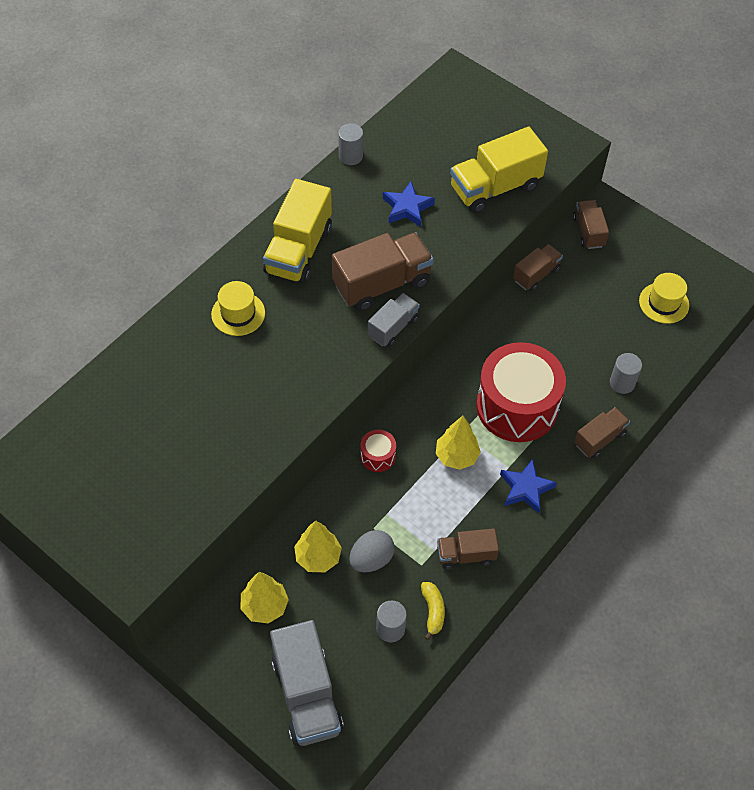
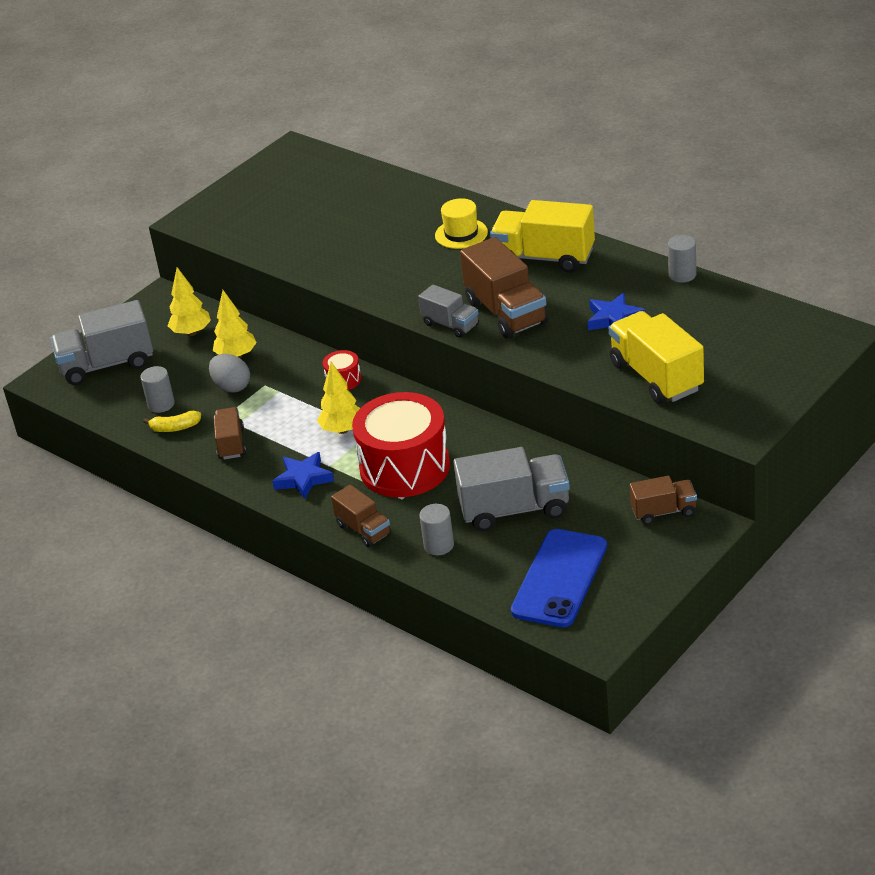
camera: 95 degrees right, 20 degrees down
(536, 275) = (589, 472): brown truck -> none
(579, 328) = (514, 509): none -> grey truck
(664, 303) = (559, 578): yellow hat -> blue phone

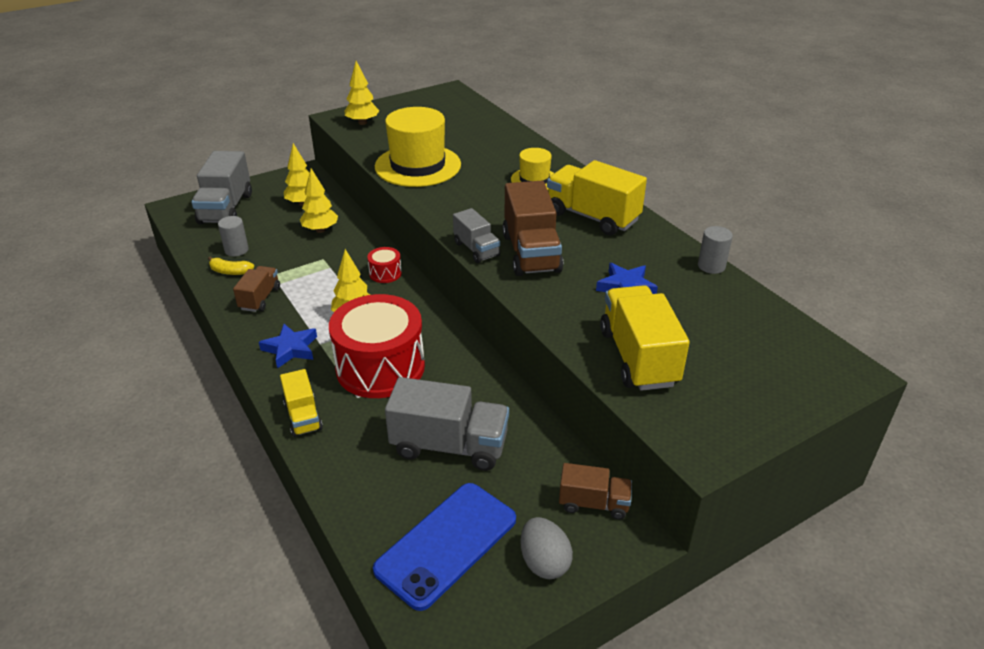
camera: 15 degrees right, 0 degrees up
(107, 364) = (226, 209): grey truck -> grey truck turned 90 degrees counterclockwise
(222, 219) = (362, 123): none -> yellow tree
(232, 387) = (298, 252): grey egg -> grey egg (544, 562)
(325, 253) = (418, 166): none -> yellow hat
(363, 530) = (303, 416): brown truck -> yellow truck
(439, 545) = (356, 458): grey cylinder -> none

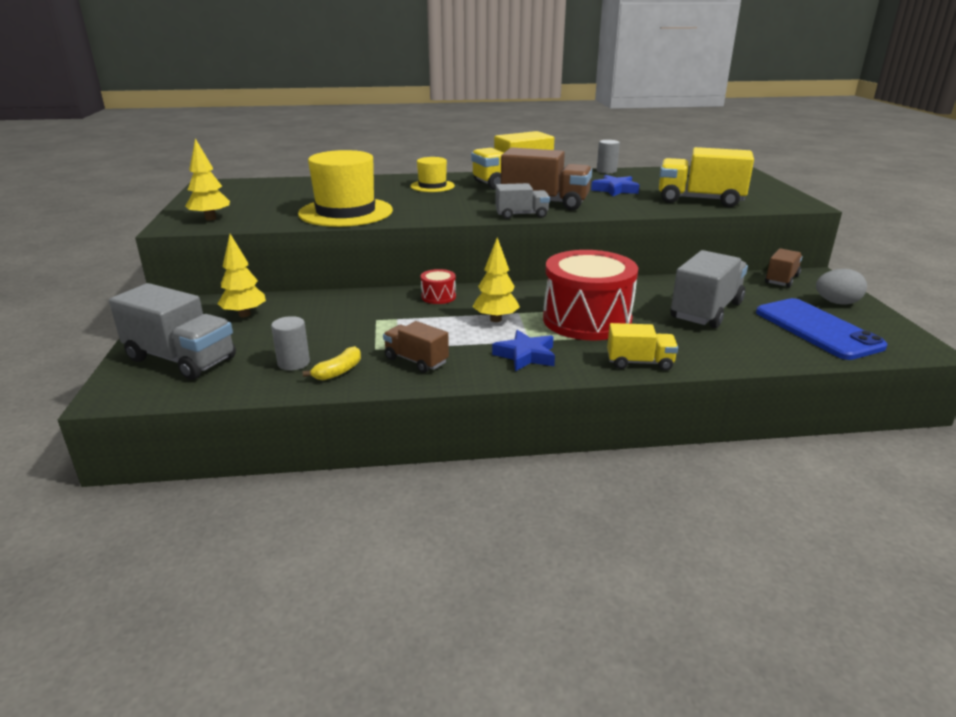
camera: 65 degrees left, 10 degrees down
(320, 230) = (316, 313): yellow tree -> none

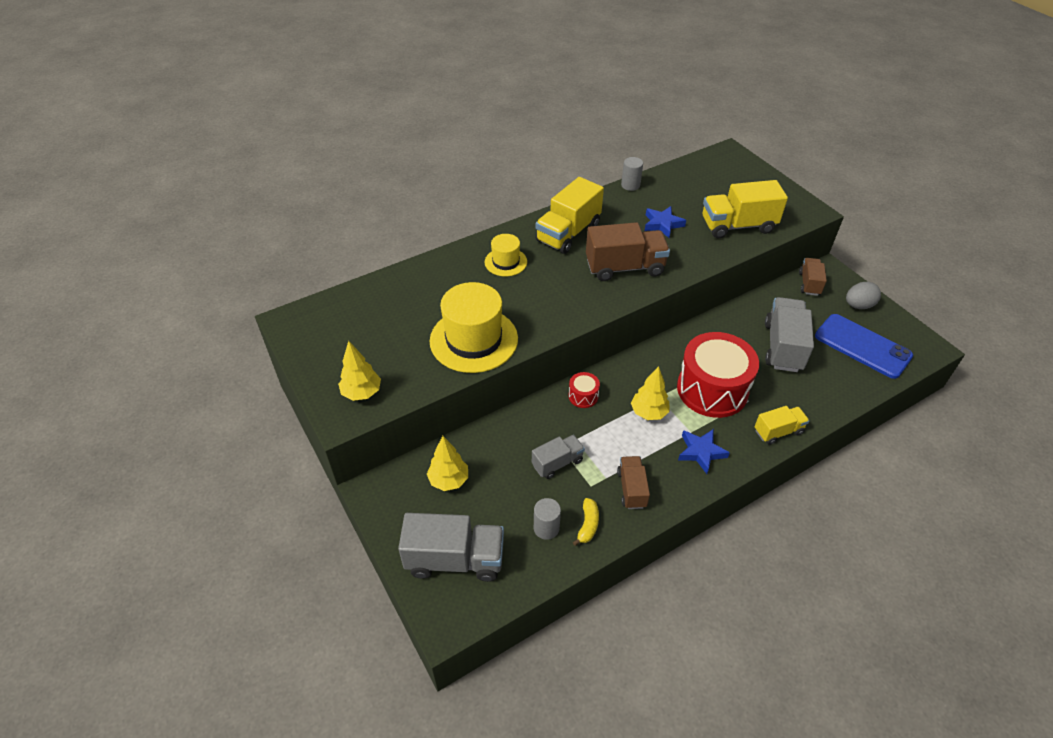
camera: 25 degrees left, 20 degrees up
(416, 360) = (631, 489): brown truck -> brown truck turned 75 degrees clockwise
(521, 215) = (623, 297): grey truck -> grey truck (557, 463)

